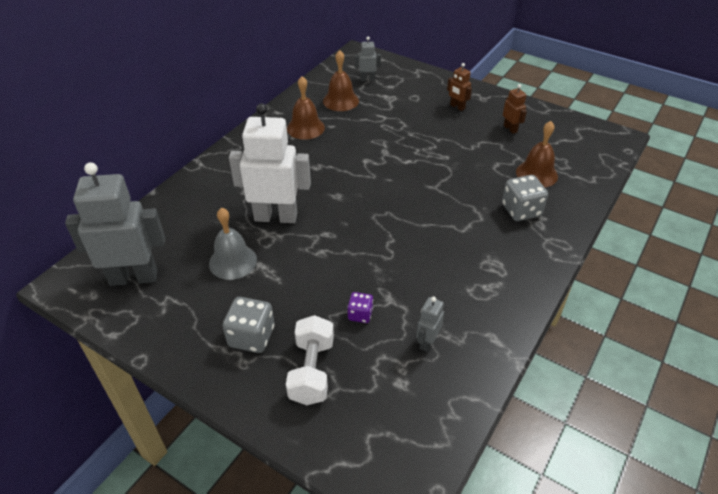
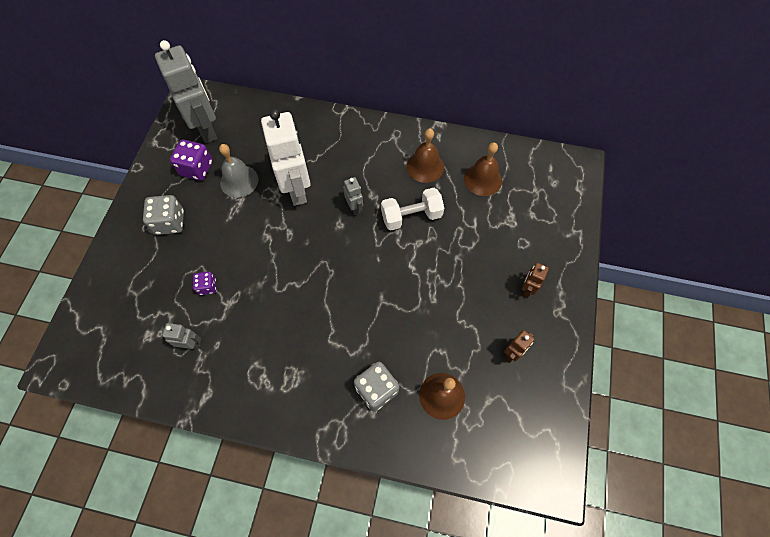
camera: 70 degrees right, 20 degrees up
(187, 297) = (196, 168): none -> purple dice
(312, 371) = (147, 272): white dumbbell -> white dumbbell (411, 216)
(367, 79) = (534, 190): grey robot -> grey robot (354, 208)

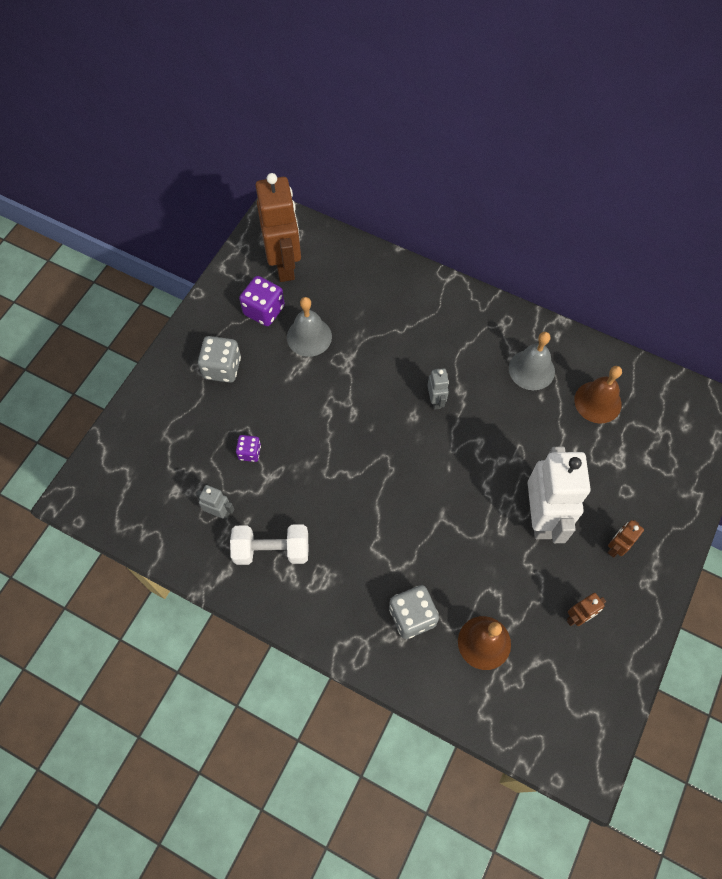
camera: 15 degrees right, 0 degrees up
(207, 129) = (284, 264): grey robot -> brown robot
(297, 189) = (374, 362): white robot -> white robot (541, 517)
(411, 216) = (500, 427): white dumbbell -> white dumbbell (272, 550)
(425, 166) = (531, 369): brown bell -> grey bell

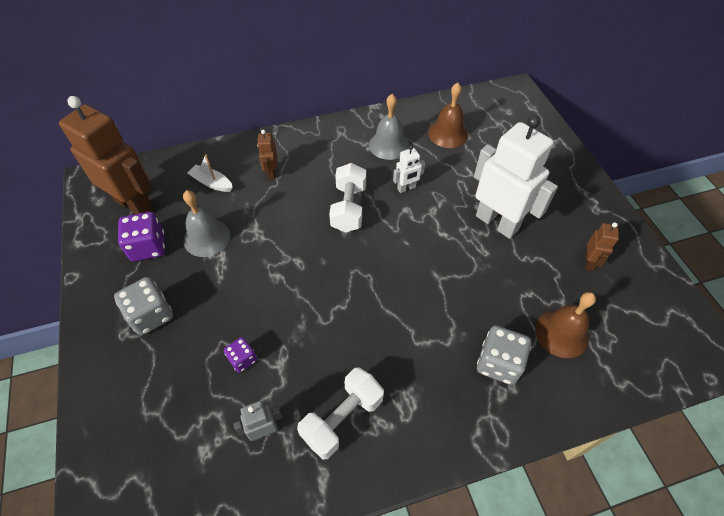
camera: 45 degrees left, 10 degrees down
(355, 290) = (212, 183): none -> white boat
(436, 400) = (349, 208): grey robot -> white dumbbell
(501, 422) = (406, 188): none -> white robot
(615, 547) = (556, 203): brown robot -> brown robot (271, 173)

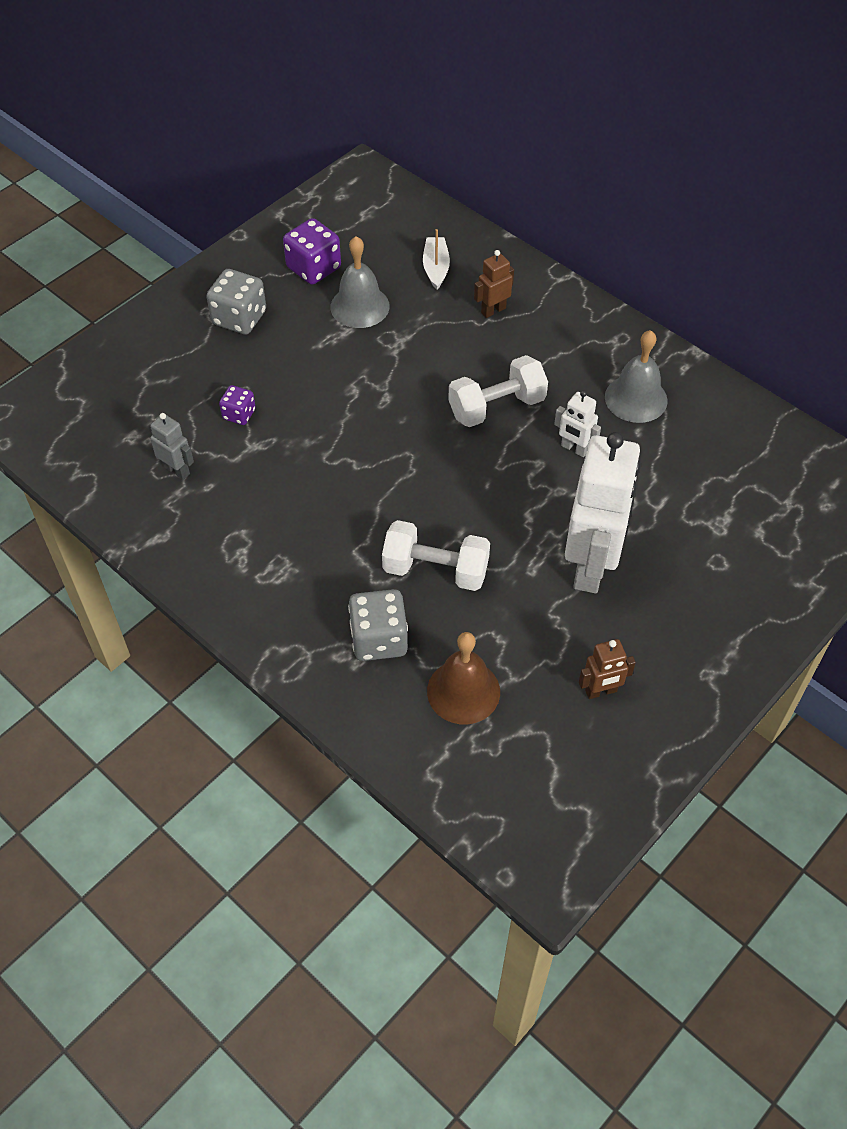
camera: 60 degrees right, 0 degrees up
(135, 204) = (357, 225): brown robot -> none
(342, 418) = (227, 525): white dumbbell -> white dumbbell (435, 570)
(448, 134) = (713, 452): brown bell -> none

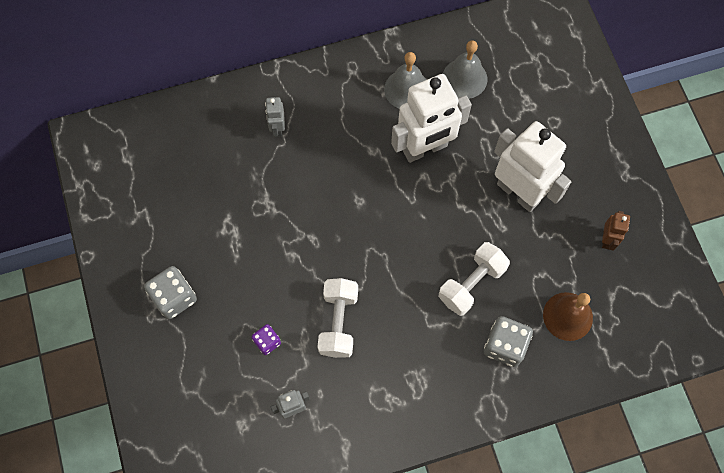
camera: 60 degrees left, 15 degrees up
(313, 268) = (158, 222): purple dice -> none
(359, 306) = (217, 210): grey bell -> grey bell (464, 78)
(436, 268) = (214, 141): white boat -> none
(493, 310) = (277, 128): brown robot -> grey robot
(496, 407) = (363, 174): white dumbbell -> white dumbbell (338, 322)
(574, 449) = (425, 149): white robot -> white robot, size x2.24

